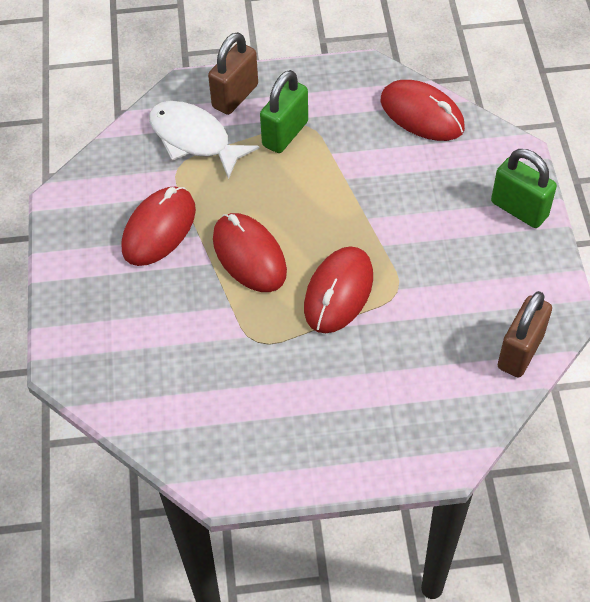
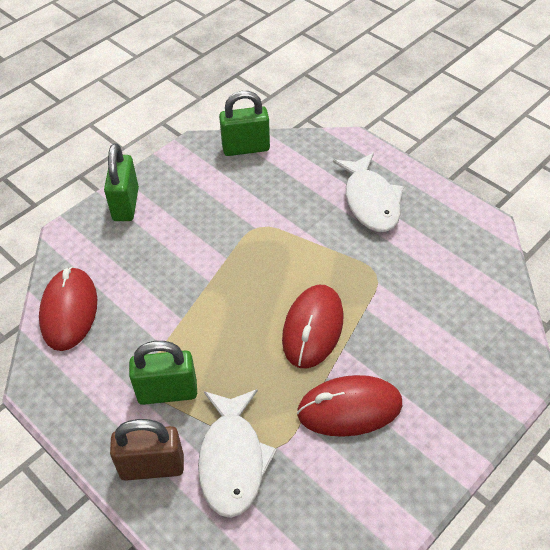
camera: 130 degrees left, 5 degrees down
(339, 292) = (291, 256): red mouse -> none
(345, 406) = (370, 201): none -> white fish
(520, 351) = (246, 148): brown padlock -> green padlock

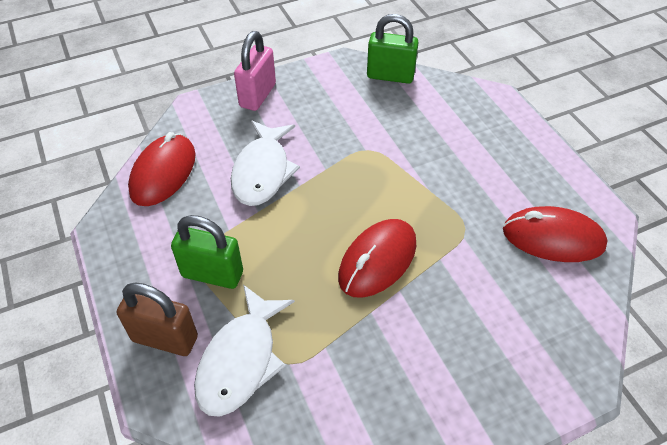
camera: 20 degrees right, 0 degrees up
(125, 204) = (257, 95): green padlock -> pink padlock
(349, 409) = (378, 352): red mouse -> red mouse (553, 238)
(370, 201) = (490, 157): white fish -> white fish (262, 171)

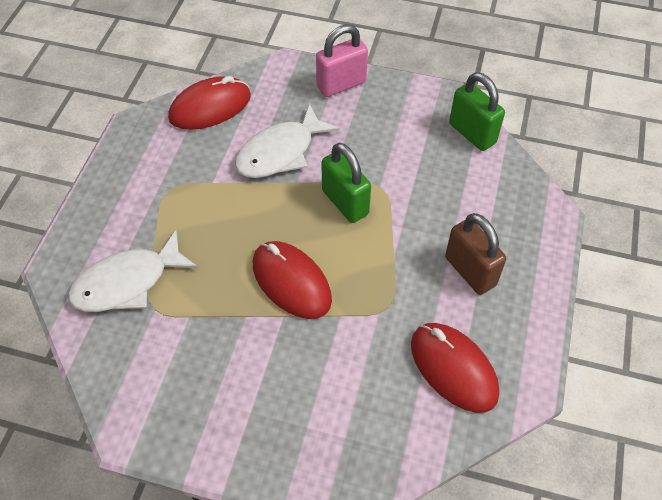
camera: 40 degrees right, 5 degrees up
(165, 338) = (97, 232): brown padlock -> brown padlock (470, 271)
(212, 274) = (168, 208): green padlock -> green padlock (345, 202)
(377, 260) = (291, 282): red mouse -> red mouse turned 60 degrees clockwise

